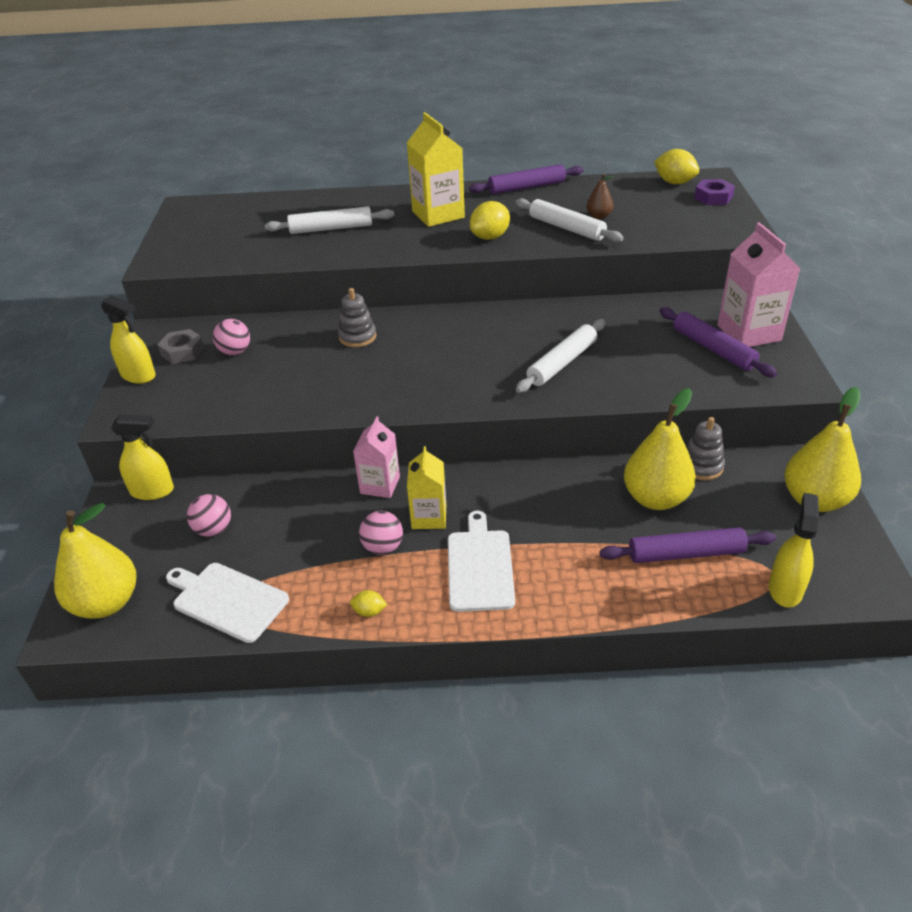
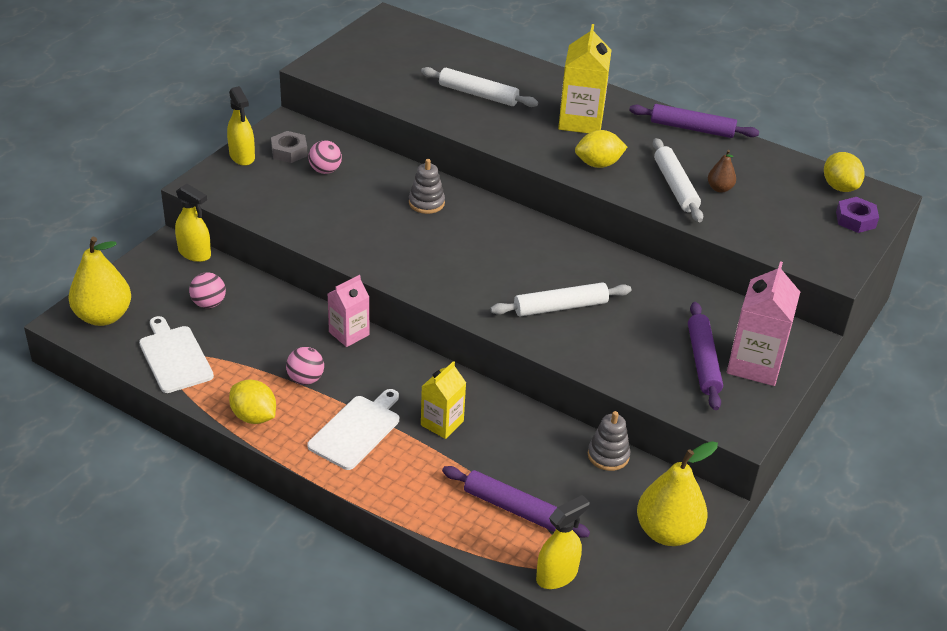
camera: 30 degrees right, 0 degrees up
(369, 611) = (254, 416): yellow lemon -> yellow lemon, size x1.94
(429, 517) = (359, 376): yellow carton -> yellow carton (442, 423)
(655, 498) = (540, 458): yellow pear -> none

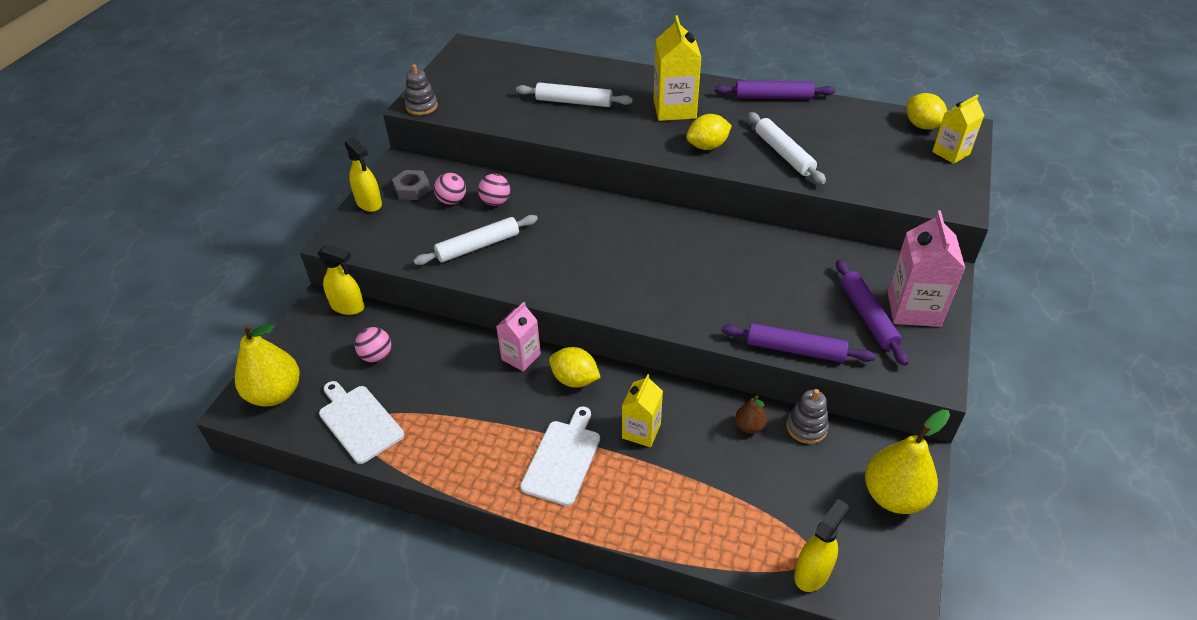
camera: 10 degrees left, 5 degrees up
(254, 416) = (457, 469): yellow lemon -> yellow lemon (575, 379)
(305, 379) = (495, 415): pink ball -> pink ball (495, 202)
(426, 203) = (556, 213): grey stacking toy -> grey stacking toy (421, 106)
(514, 509) = (743, 508): purple rolling pin -> purple rolling pin (795, 350)
(560, 307) = (718, 291): white rolling pin -> white rolling pin (478, 246)
(719, 188) = (822, 148): brown pear -> brown pear (749, 426)
(855, 220) = (951, 153): purple nut -> yellow carton

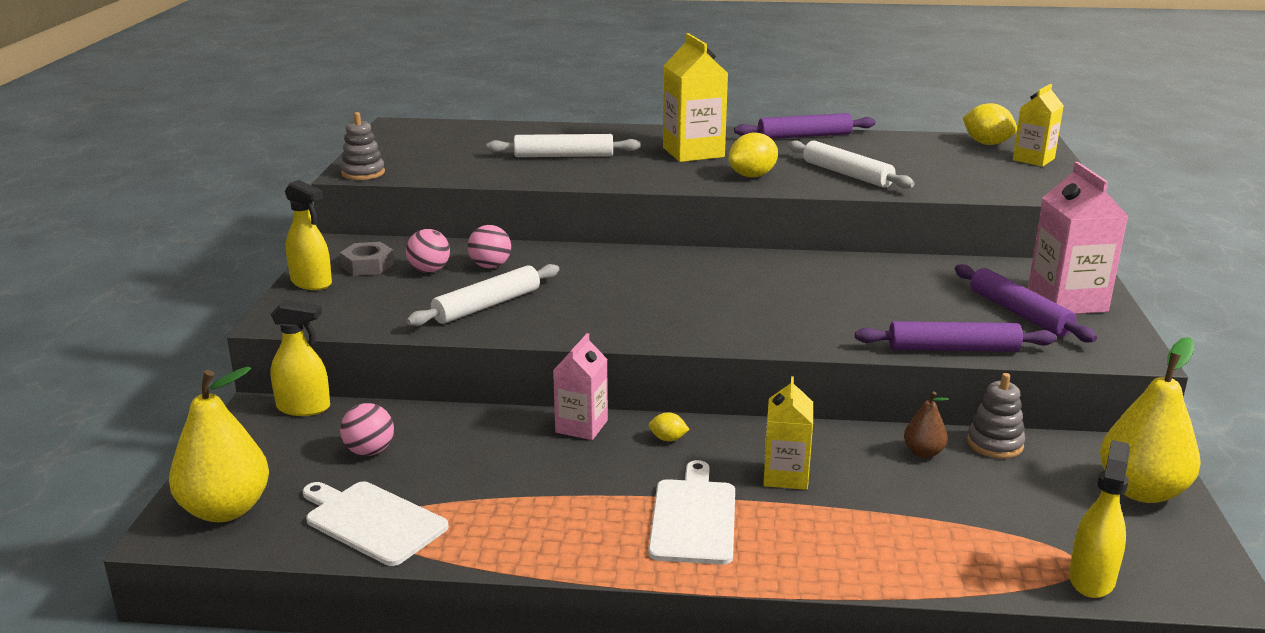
camera: 15 degrees left, 20 degrees down
(575, 379) = (668, 439): yellow lemon -> yellow lemon, size x0.52

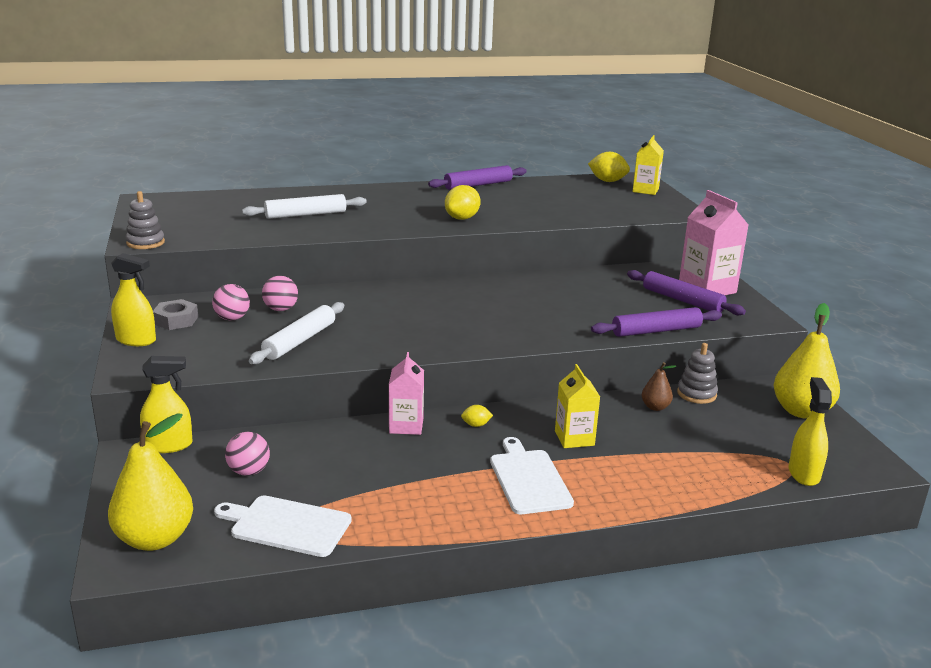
camera: 20 degrees left, 0 degrees up
(693, 152) = (405, 204): yellow carton -> none
(847, 174) = (528, 211): white rolling pin -> none

